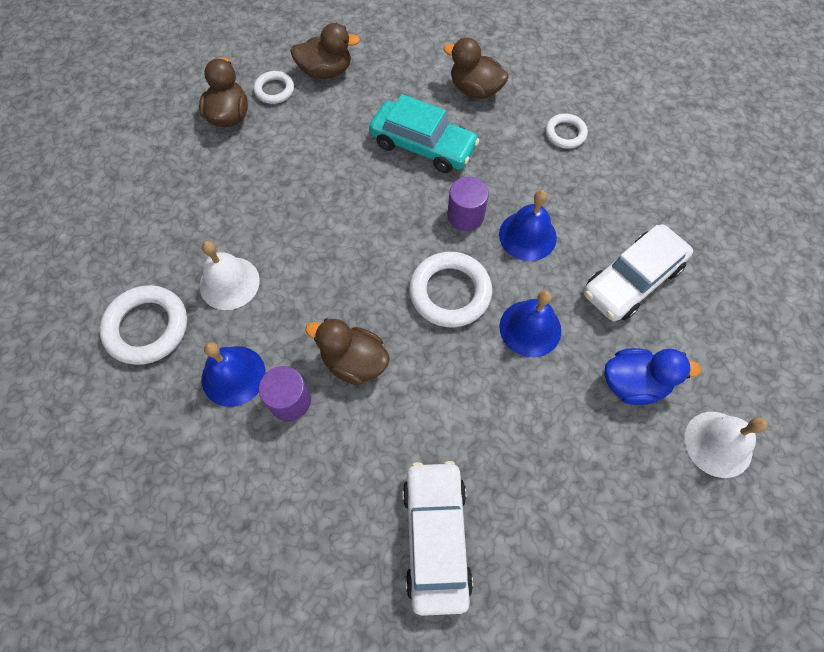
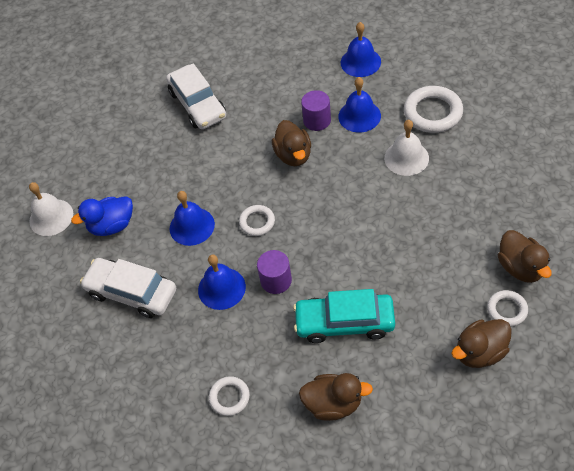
camera: 160 degrees right, 10 degrees down
(159, 473) = (360, 62): none -> blue bell
(354, 362) = (293, 155): brown duck -> brown duck turned 75 degrees clockwise
(450, 292) = (257, 222): white ring -> white ring, size x0.58
(632, 280) = (131, 292): white car -> white car turned 90 degrees counterclockwise

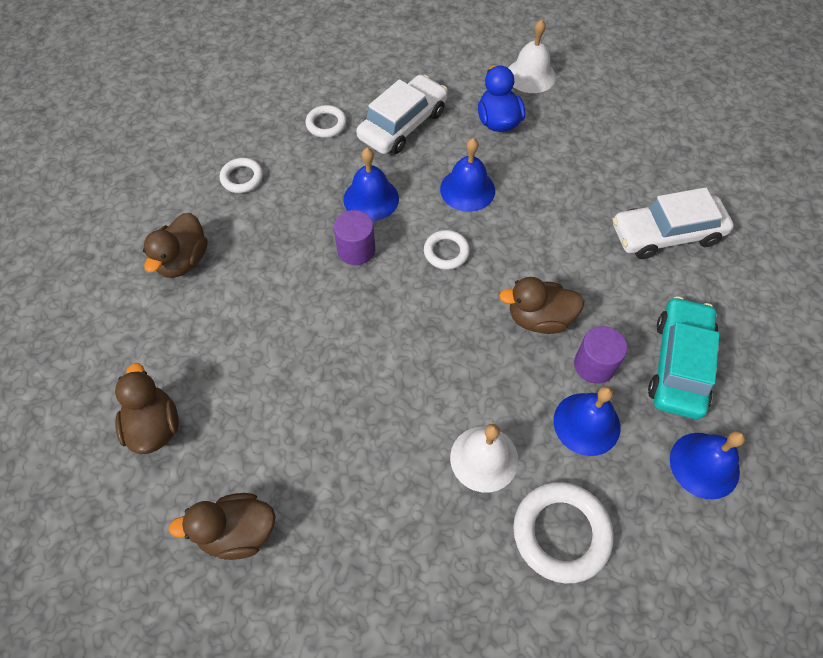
camera: 100 degrees right, 5 degrees up
(344, 322) = (268, 300): turquoise car -> turquoise car (679, 364)
(507, 310) = (189, 484): white ring -> white ring (326, 124)

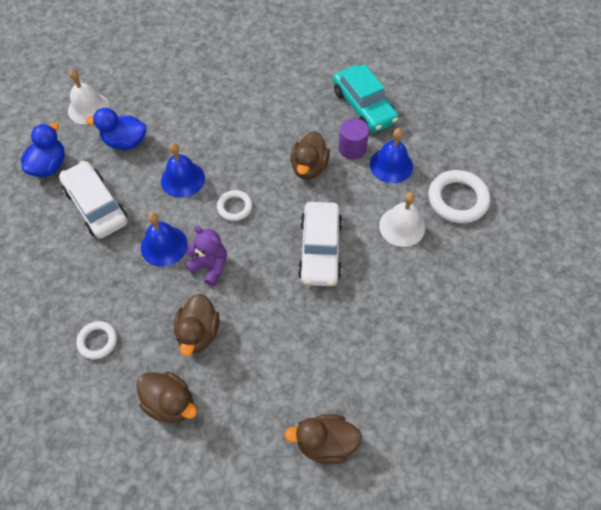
camera: 75 degrees left, 0 degrees up
(237, 532) = (423, 390): brown duck -> brown duck (198, 333)
(326, 124) = (67, 262): white ring -> none
(356, 250) = (210, 266): purple cylinder -> purple teddy bear
(439, 70) = (49, 166): none -> blue duck
(666, 234) = (267, 79): white car -> white car (320, 249)
(679, 364) = (363, 106): turquoise car -> turquoise car turned 150 degrees counterclockwise
(704, 465) = (430, 118): blue bell -> none

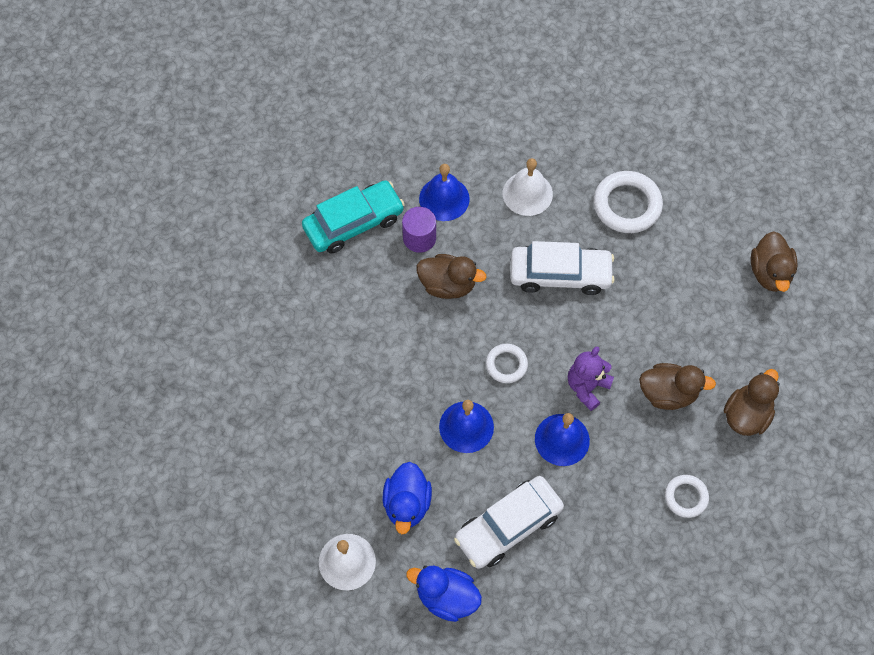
camera: 90 degrees left, 5 degrees up
(457, 199) = (491, 137): white ring -> white ring (627, 205)

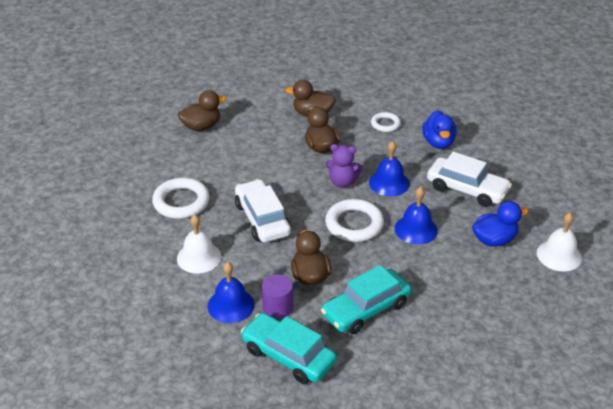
camera: 115 degrees left, 25 degrees down
(375, 316) = (366, 309): none -> turquoise car
(446, 597) = (536, 202): blue duck -> blue duck (438, 142)
(506, 365) = (354, 224): white ring -> white ring, size x1.73

